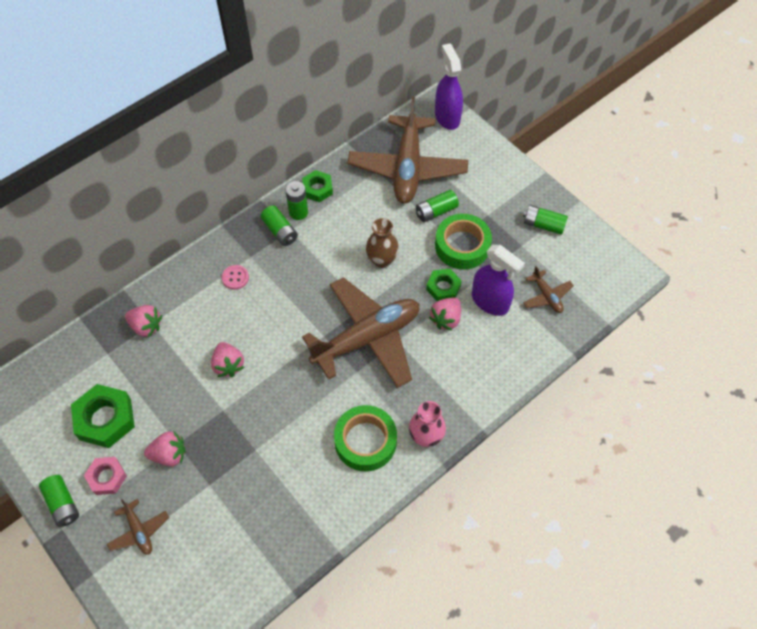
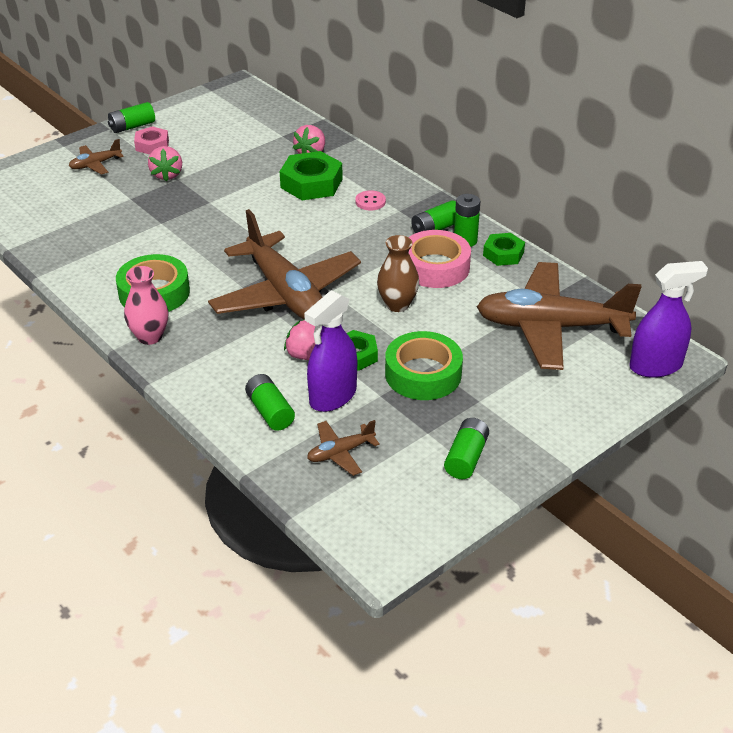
camera: 90 degrees right, 20 degrees down
(105, 419) = (211, 140): green nut -> green nut (311, 183)
(228, 365) = (261, 202): pink strawberry -> none
(333, 234) = (435, 267): none -> pink tape
(436, 211) = (479, 351): green battery -> green battery (270, 411)

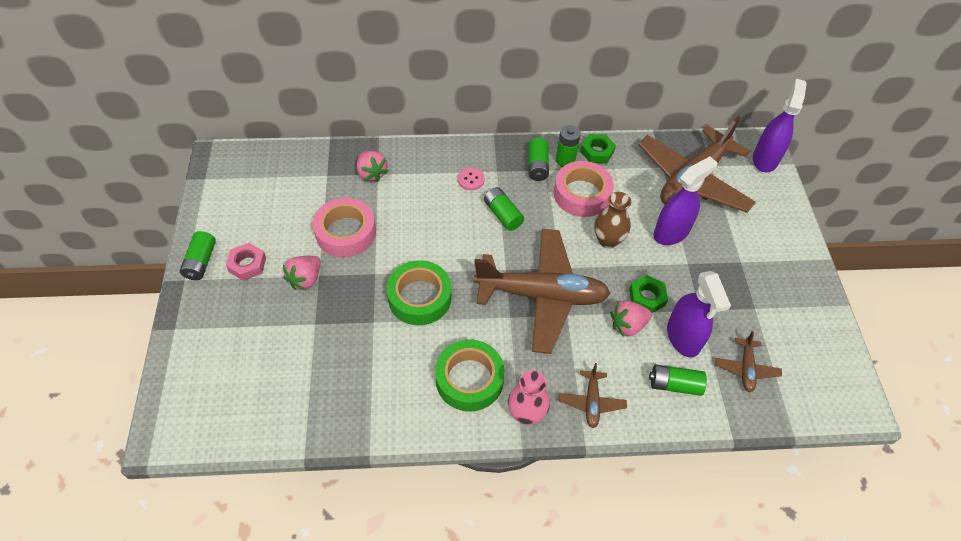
camera: 55 degrees left, 15 degrees up
(95, 164) = (234, 321): brown plane -> brown plane (591, 402)
(167, 175) = (305, 279): pink strawberry -> pink strawberry turned 90 degrees clockwise
(234, 170) = (346, 232): none -> pink tape
(311, 183) = (413, 197): green nut -> none
(423, 374) = (694, 273): green tape -> green tape (419, 297)
(458, 339) = (671, 232): none -> purple spray bottle
(466, 458) = (792, 303): green battery -> green battery (503, 214)

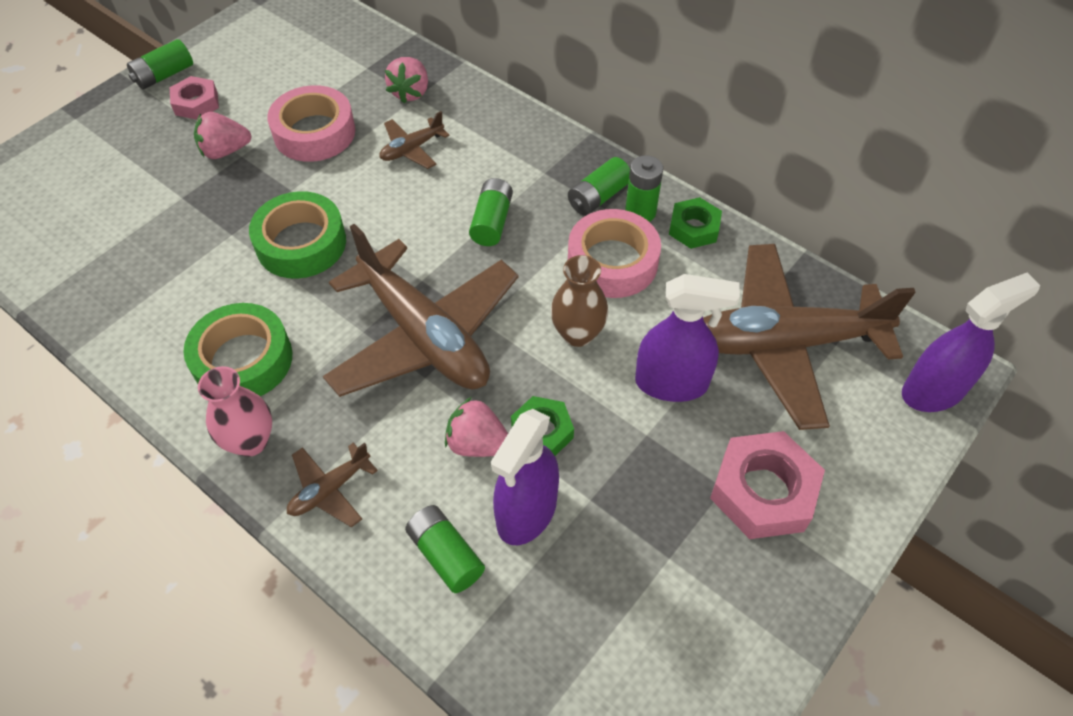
camera: 45 degrees right, 0 degrees up
(471, 179) = (504, 163): pink button -> none
(746, 368) = (559, 617): brown plane -> brown plane (412, 149)
(755, 251) = (763, 491): none -> pink nut

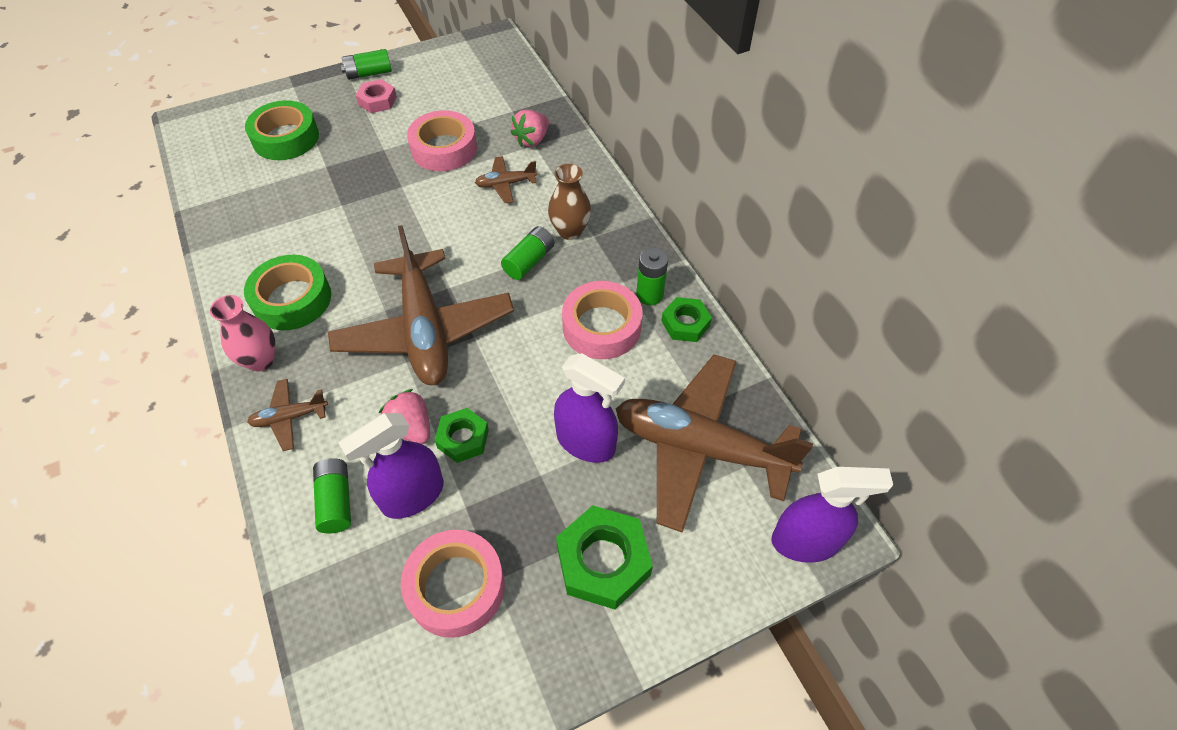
camera: 25 degrees right, 0 degrees up
(225, 151) = (375, 142): pink strawberry -> none
(301, 243) = (383, 228): green tape -> green tape (286, 138)
(577, 334) = (538, 373): brown vase -> brown vase (570, 231)
(598, 197) = (624, 270): green battery -> none
(634, 583) = (456, 587): none -> pink tape
(763, 491) = (603, 561): pink nut -> green nut

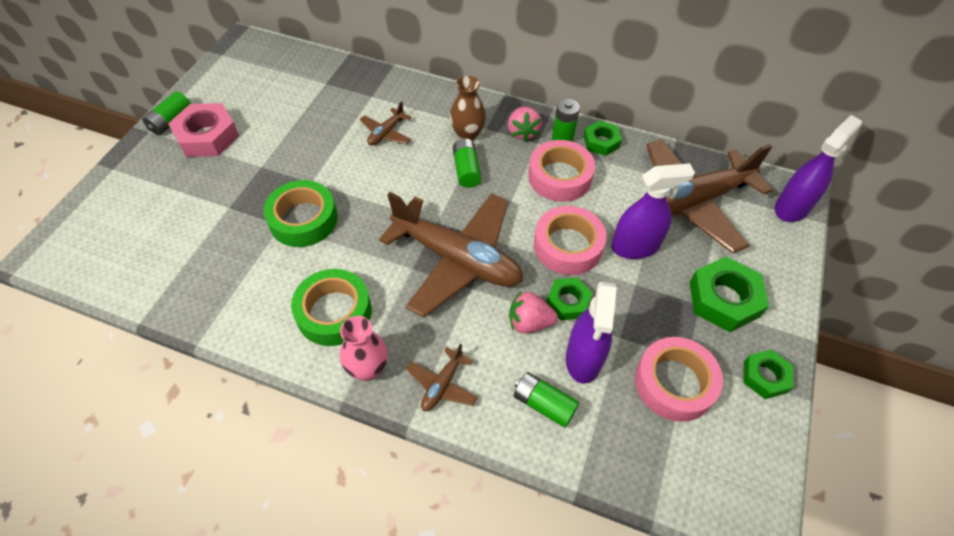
camera: 45 degrees left, 0 degrees up
(286, 138) = (163, 209): green tape -> green tape (303, 219)
(377, 101) = (207, 136): pink nut -> pink nut, size x1.65
(444, 148) = (309, 137): pink tape -> pink tape (568, 246)
(532, 140) = (366, 94): pink strawberry -> pink strawberry (522, 132)
(543, 664) = (765, 377): none -> green nut

